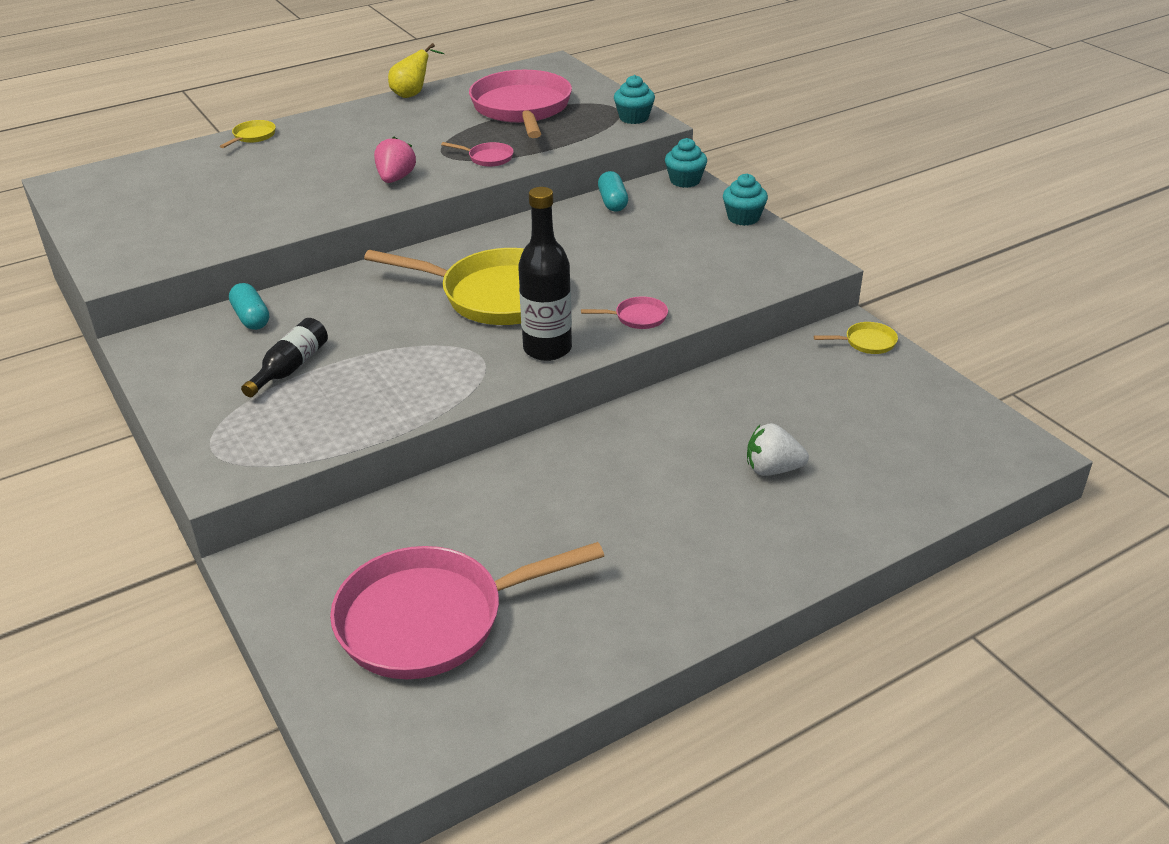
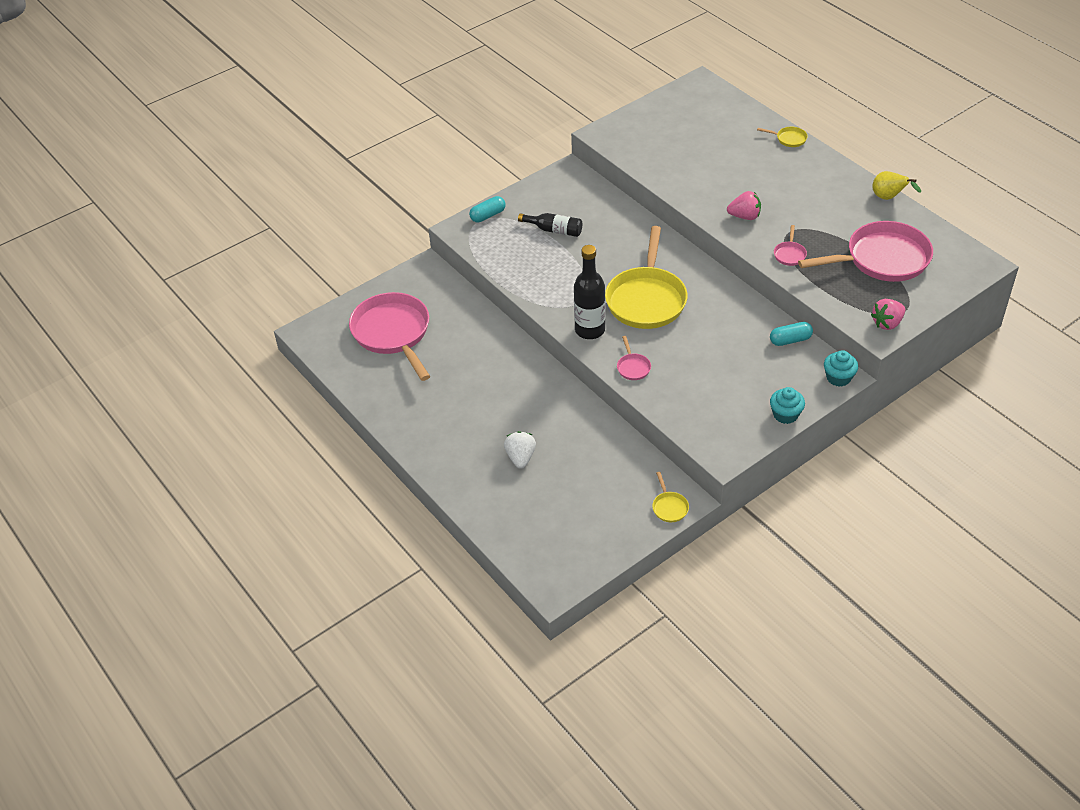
camera: 85 degrees right, 10 degrees up
(251, 318) = (601, 203): turquoise capsule -> turquoise capsule (488, 215)
(634, 118) = (887, 323): turquoise cupcake -> pink strawberry

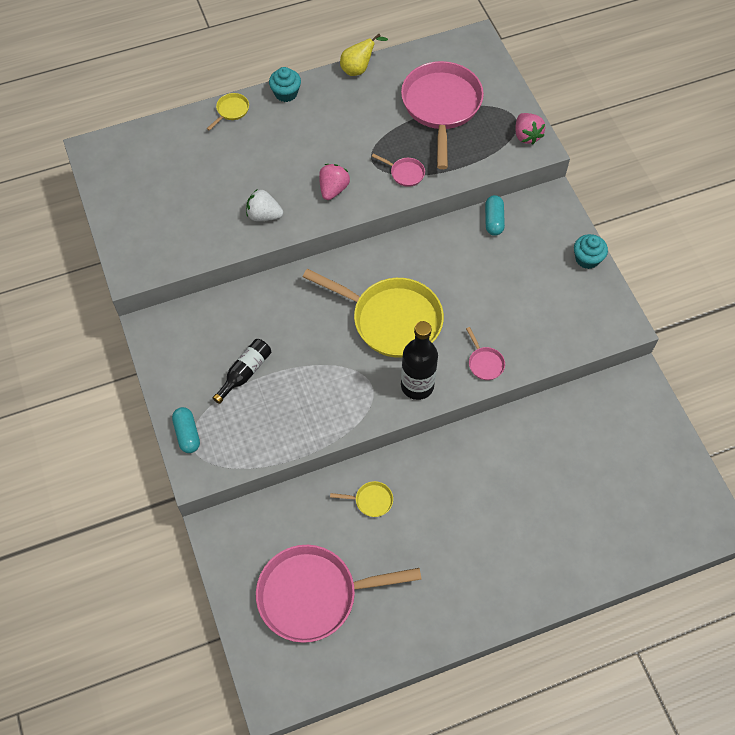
camera: 75 degrees left, 15 degrees up
(520, 457) = (546, 509): white strawberry -> white strawberry (264, 215)
(633, 367) = (484, 363): pink pan -> pink pan turned 60 degrees clockwise
(669, 507) = (645, 395): yellow pan -> yellow pan (371, 500)
(838, 378) = (554, 202): turquoise cupcake -> turquoise cupcake (286, 93)

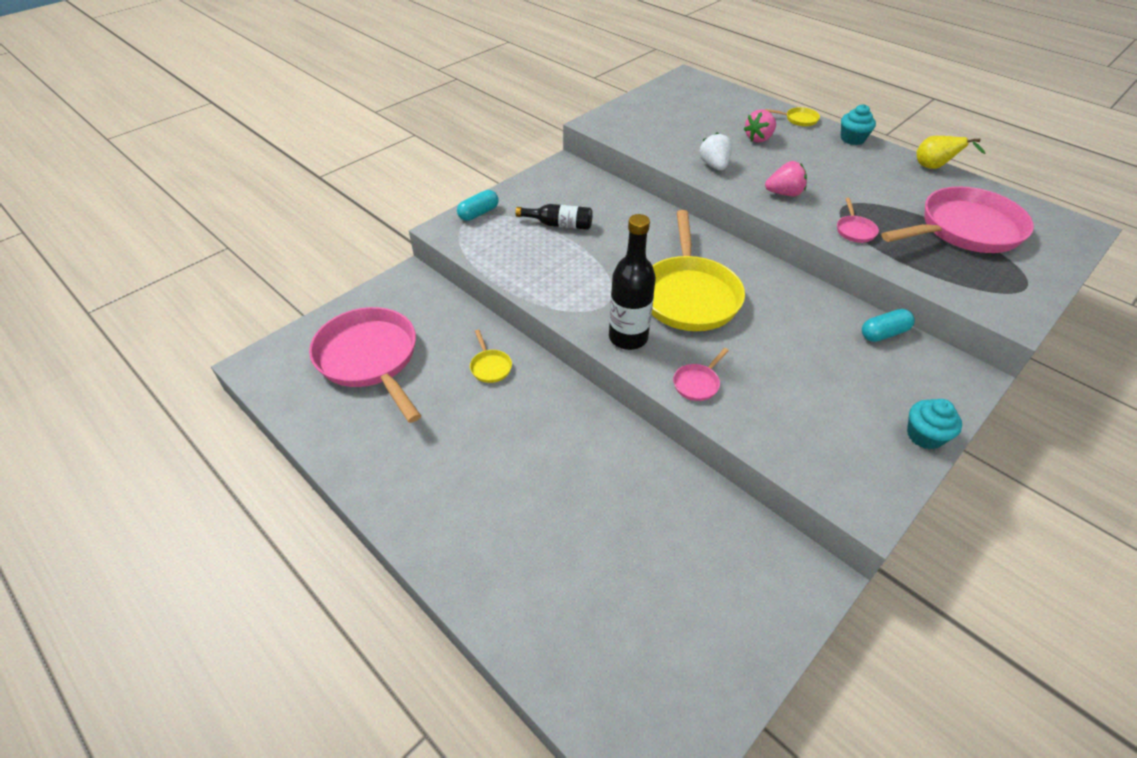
camera: 65 degrees right, 15 degrees down
(526, 136) = (1015, 303): pink strawberry -> pink strawberry (759, 138)

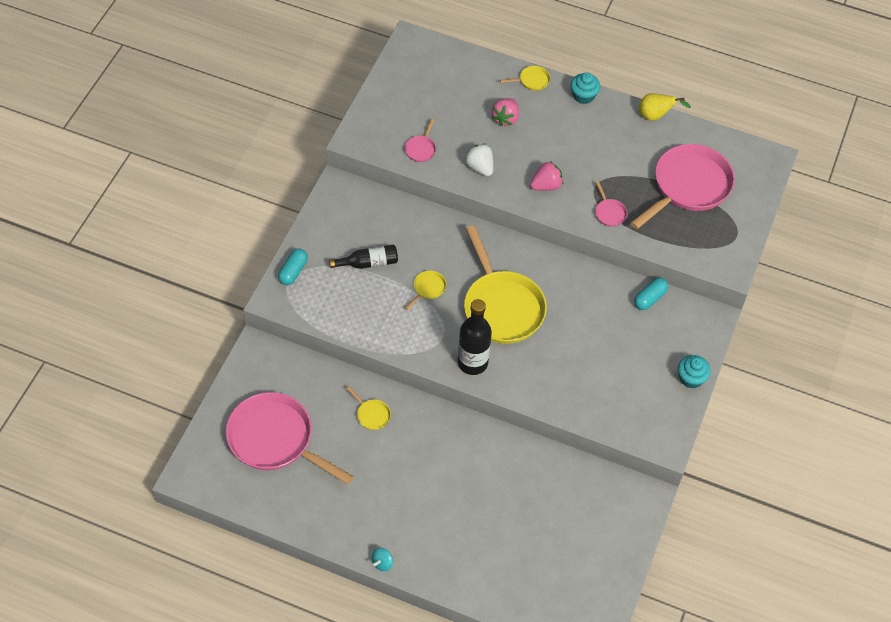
camera: 25 degrees left, 10 degrees up
(401, 535) = (382, 563): none -> turquoise spinning top
(611, 259) = (428, 288): none -> yellow pan
(697, 383) = (535, 386): pink pan -> pink pan (421, 149)

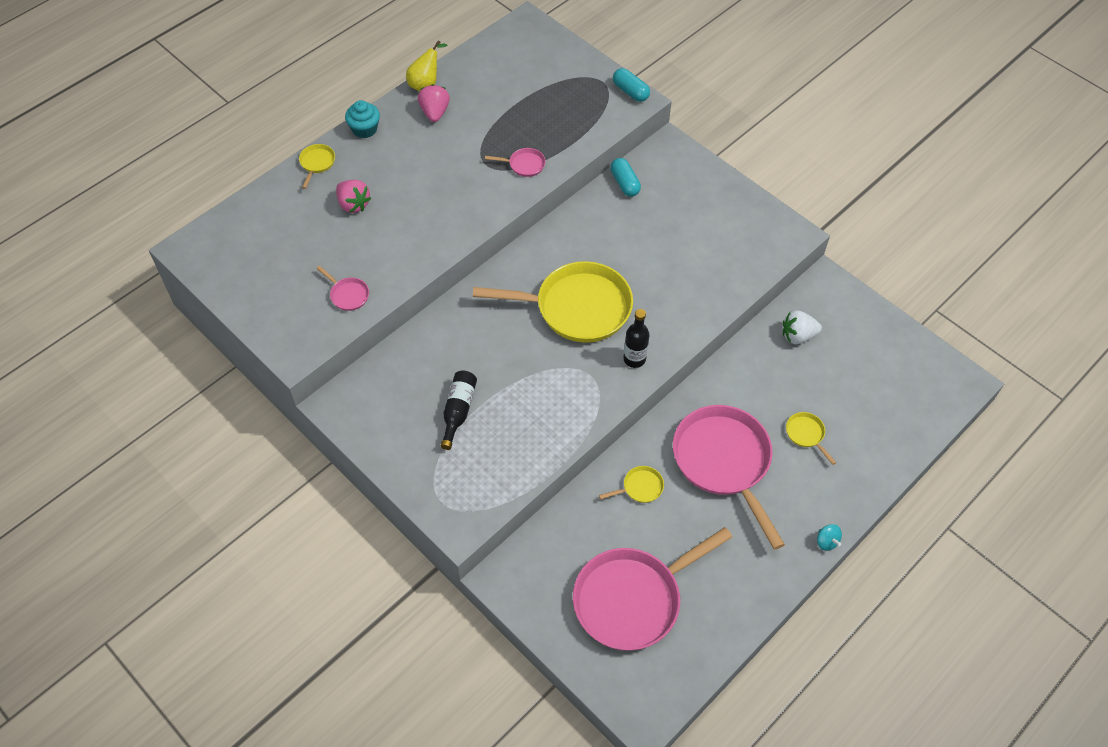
camera: 65 degrees left, 0 degrees up
(293, 271) = (430, 492): turquoise capsule -> turquoise capsule (630, 91)
(428, 288) = (521, 366): yellow pan -> yellow pan (806, 434)
(472, 363) = (634, 359): black bottle -> black bottle, size x0.64
(480, 167) = (405, 250): white strawberry -> white strawberry (797, 336)
(546, 185) = (461, 203): pink strawberry -> pink strawberry (434, 112)
(688, 186) = (526, 93): pink pan -> pink pan (724, 462)
(691, 378) = (729, 188): turquoise cupcake -> none

